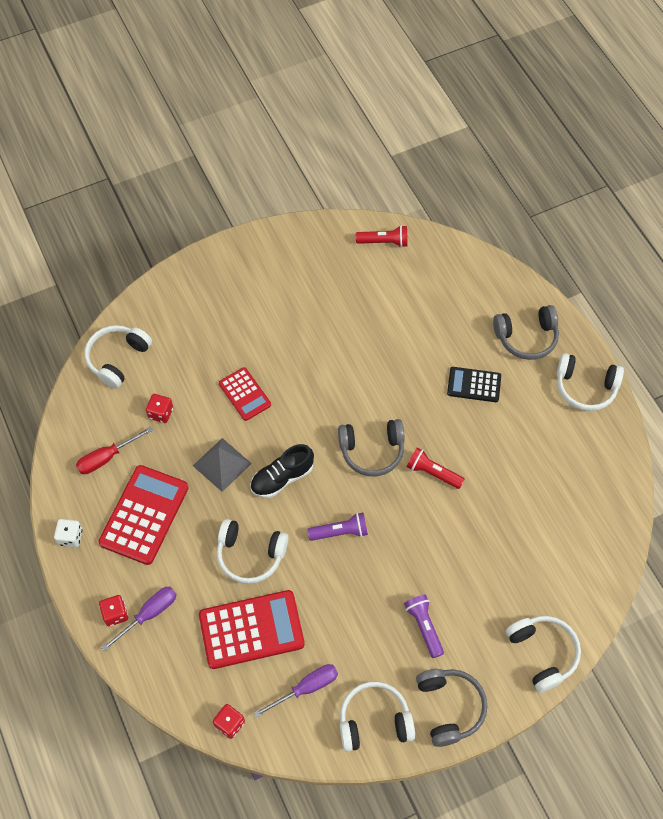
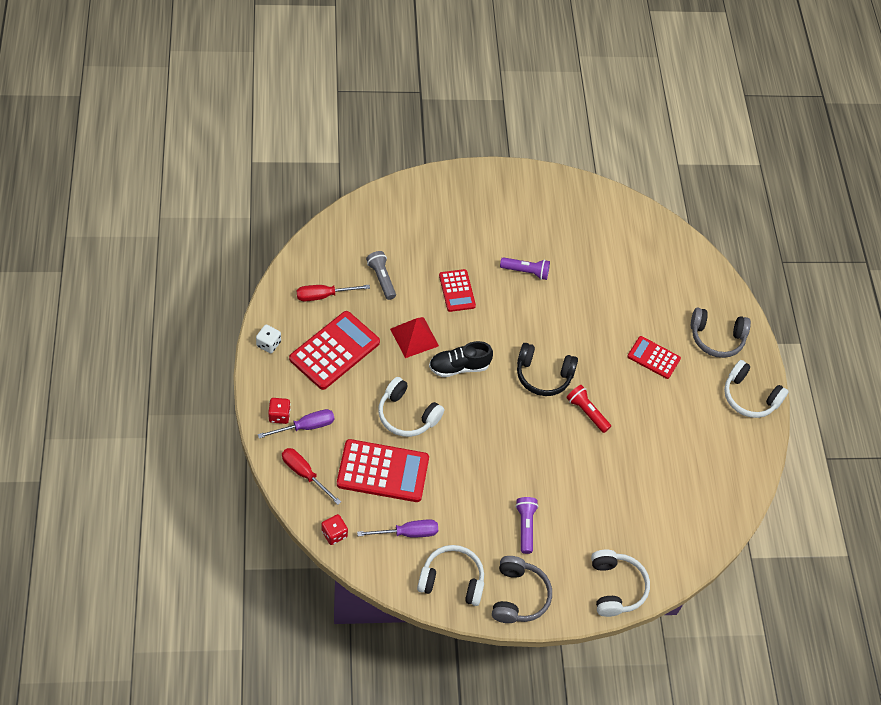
camera: 15 degrees right, 5 degrees down
(117, 359) = (365, 224): white headphones -> none
(161, 413) = (382, 279): red dice -> grey flashlight
(170, 669) = (304, 474): none -> red screwdriver
(222, 464) = (414, 337): grey pyramid -> red pyramid
(340, 532) = (488, 427): purple flashlight -> purple flashlight (526, 272)
(372, 451) = (543, 375): grey headphones -> black headphones
(384, 242) = (628, 216): red flashlight -> none
(474, 385) = (653, 358): black calculator -> red calculator

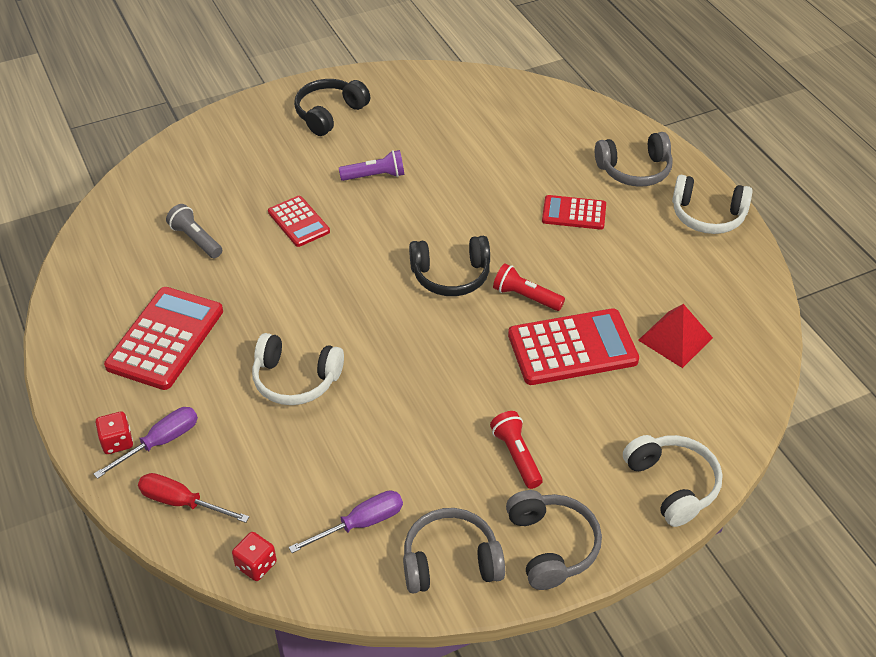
camera: 15 degrees left, 10 degrees down
(268, 344) = (70, 361): white dice -> none
(324, 296) = (126, 282): red screwdriver -> none
(383, 471) = (292, 459): red calculator -> red calculator (572, 348)
(414, 337) = (266, 288): red pyramid -> red pyramid (675, 339)
(452, 580) = (450, 561): white headphones -> grey headphones
(459, 367) = (339, 302): black shoe -> none
(516, 203) = (329, 114): none -> black headphones
(525, 527) = (517, 455): purple flashlight -> red flashlight

